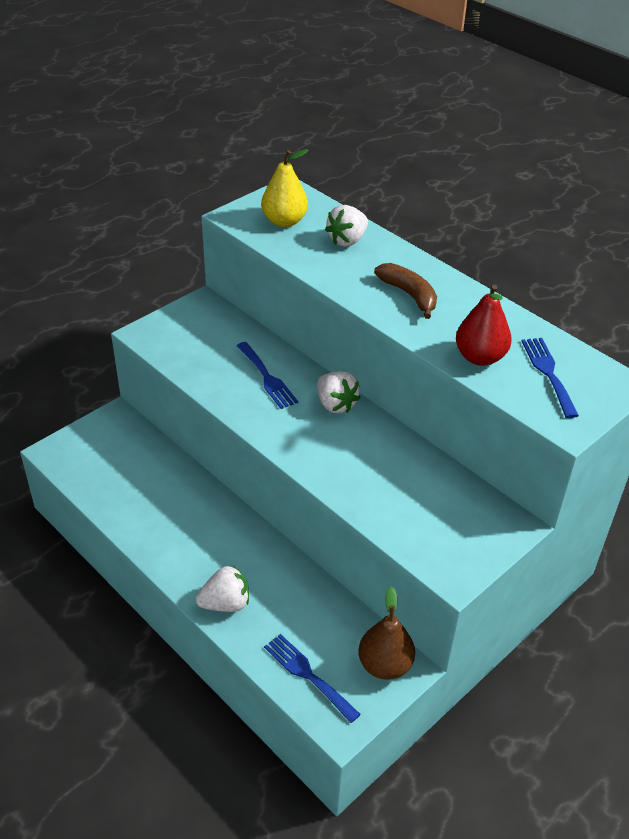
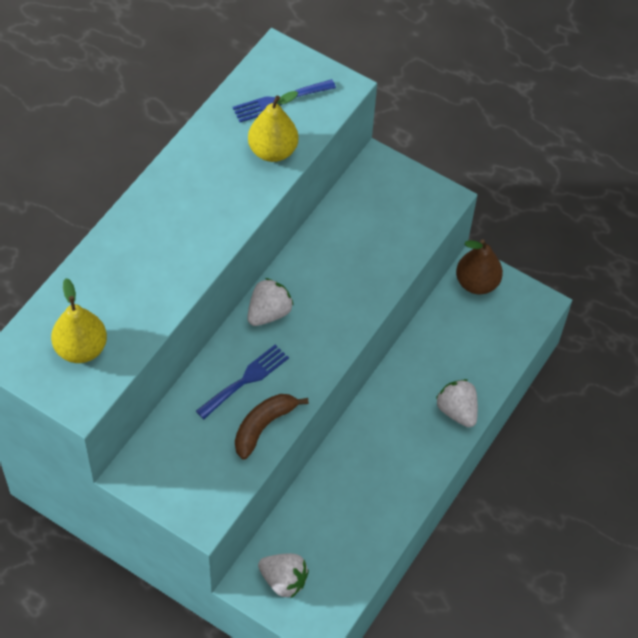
camera: 105 degrees left, 15 degrees up
(307, 674) = (504, 334): blue fork -> none
(347, 240) = (106, 282): white strawberry -> white strawberry (283, 580)
(409, 295) = (192, 214): brown banana -> brown banana (263, 426)
(480, 357) = (273, 151): red pear -> yellow pear

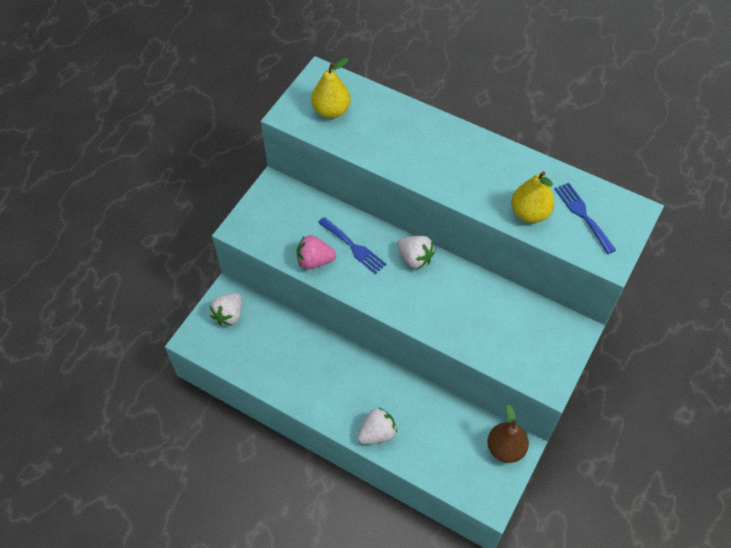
camera: 90 degrees right, 0 degrees up
(263, 426) = (315, 261): brown banana -> pink strawberry

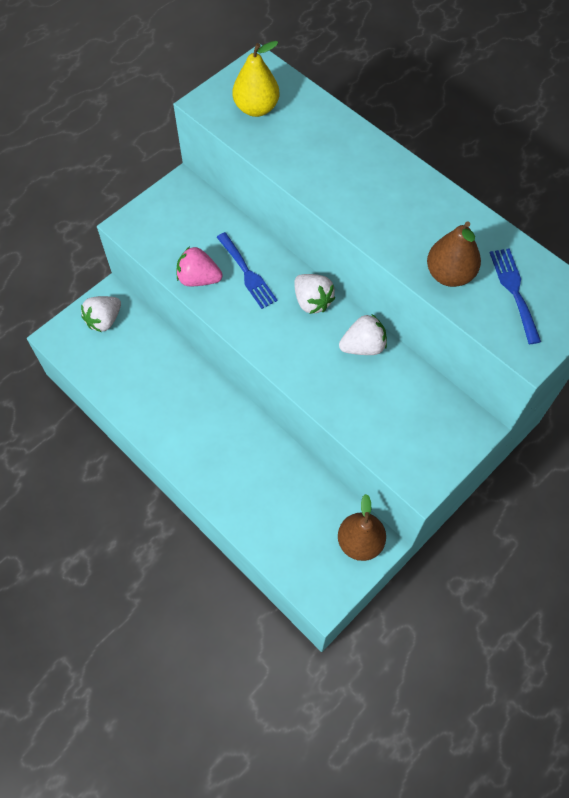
camera: 15 degrees right, 5 degrees up
(377, 433) = (221, 488): white strawberry -> white strawberry (363, 346)
(529, 213) = (449, 274): yellow pear -> brown pear

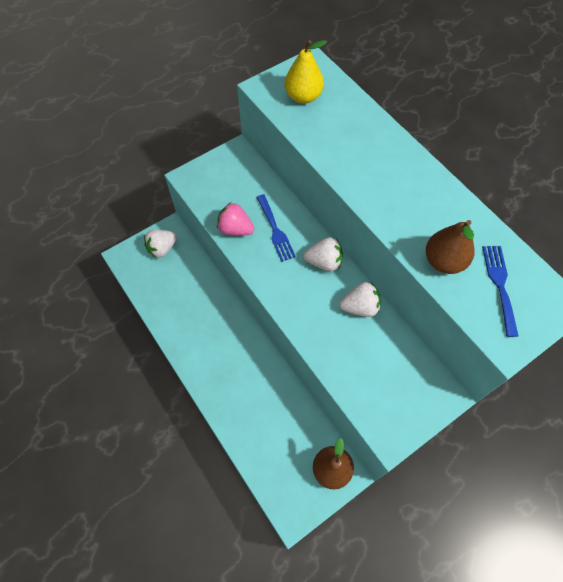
camera: 10 degrees right, 0 degrees up
(312, 301) = (324, 262): white strawberry -> white strawberry turned 60 degrees counterclockwise

